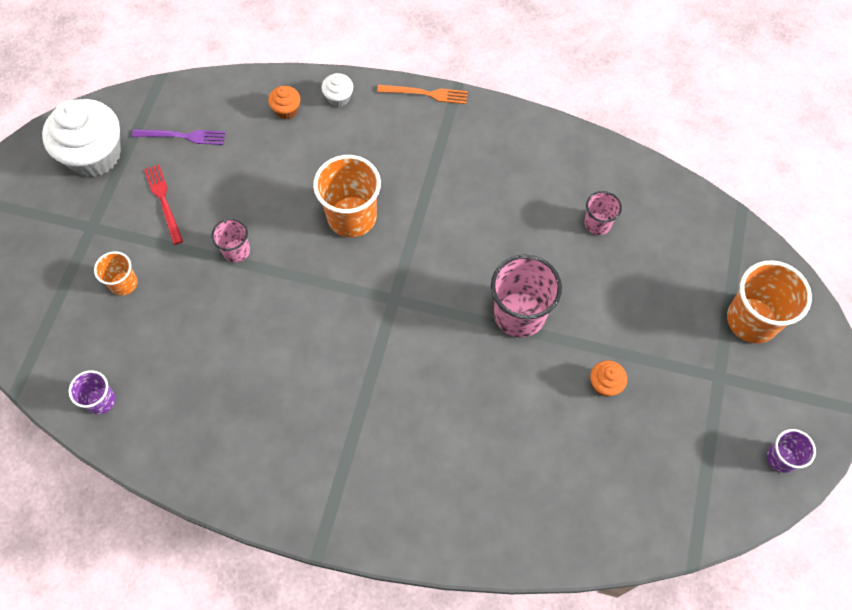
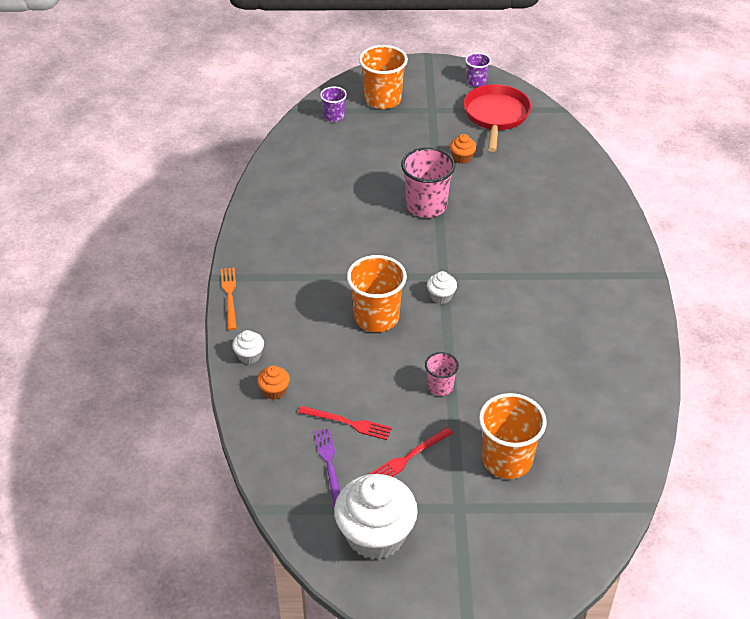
camera: 105 degrees left, 20 degrees down
(101, 400) = (621, 439): purple cup -> purple cup (334, 116)
(123, 283) = (507, 460): orange cup -> orange cup, size x1.84
(224, 161) = (348, 423): none -> red fork
(362, 287) = (441, 296): none -> white cupcake
(597, 224) = (331, 177): pink cup -> none
(691, 458) = (496, 116): none -> red pan

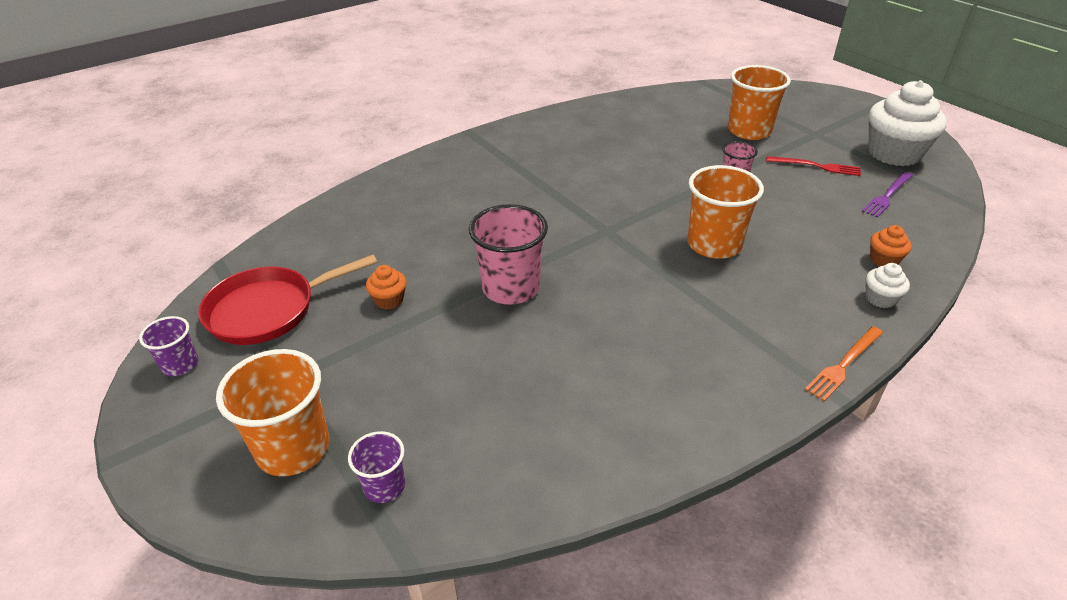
camera: 125 degrees left, 5 degrees down
(348, 423) = (840, 205): red fork -> none
(441, 296) = (635, 220): white cupcake -> none

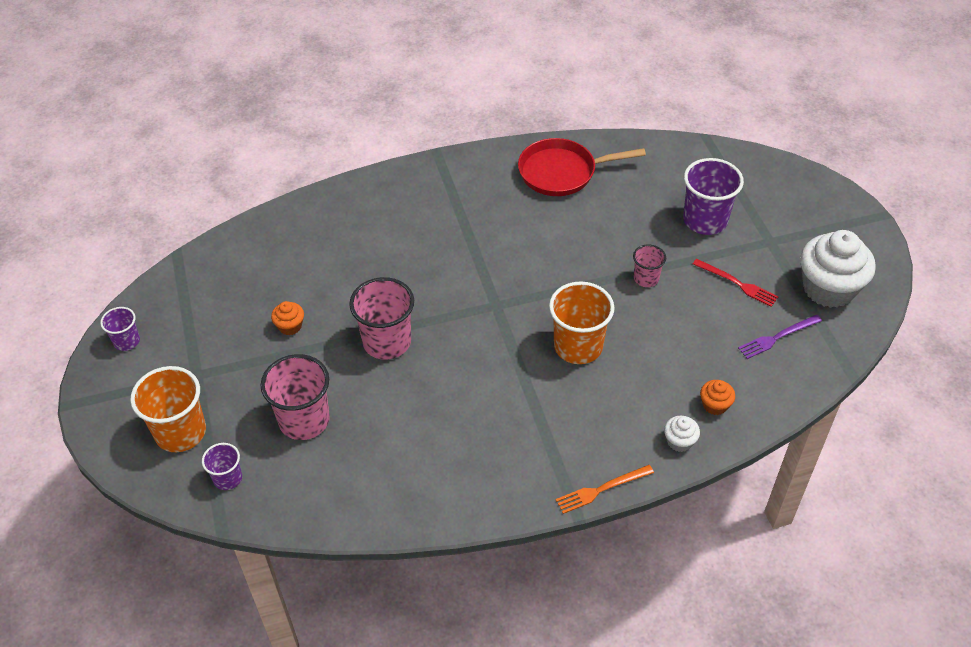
camera: 20 degrees right, 10 degrees up
(269, 310) = (200, 309): red pan -> red pan (562, 172)
(455, 389) = (304, 420): none -> pink cup
(749, 131) = (705, 220): orange cup -> purple cup

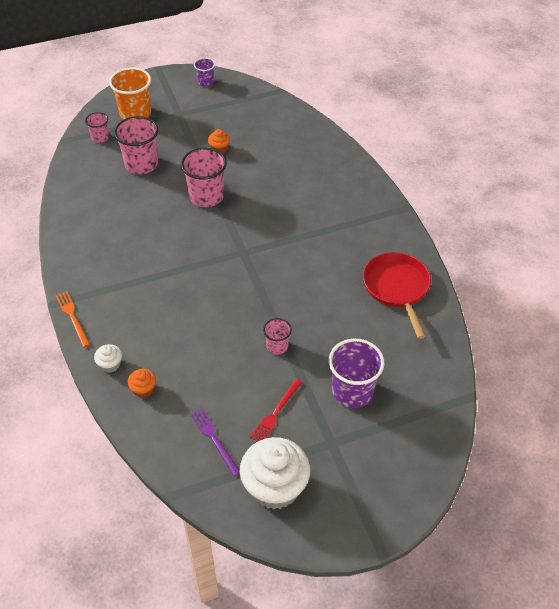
camera: 85 degrees right, 0 degrees up
(228, 478) = (100, 137): purple cup -> pink cup
(578, 346) = (203, 302): orange cup -> none

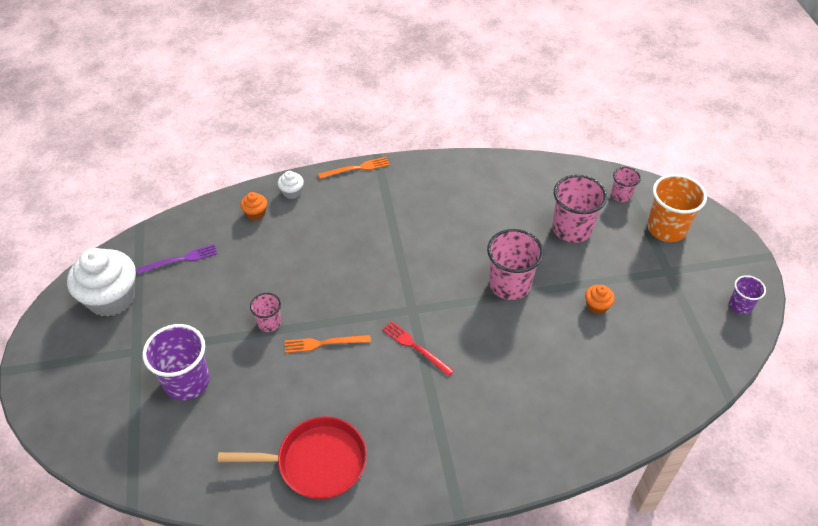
camera: 100 degrees right, 0 degrees up
(276, 413) = (189, 310): red fork -> red fork (415, 347)
(290, 303) = (324, 343): none -> orange fork

